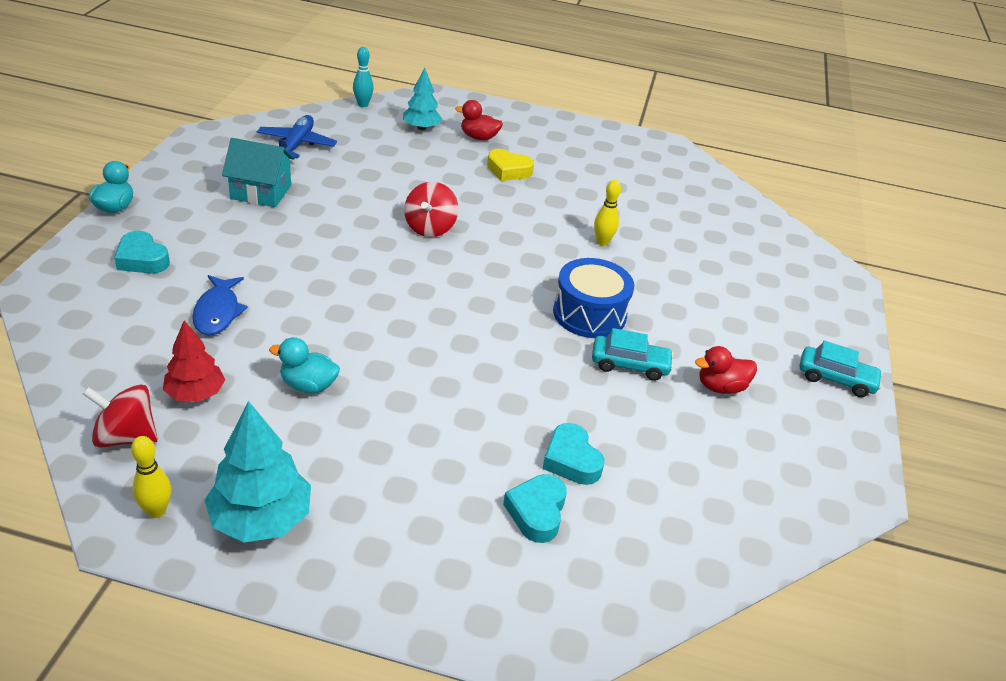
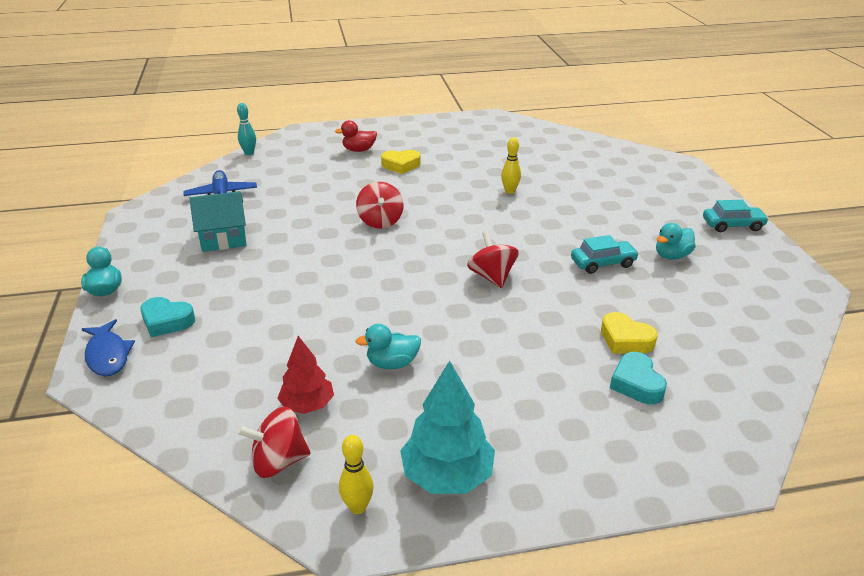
camera: 20 degrees left, 5 degrees down
(218, 312) = (269, 338): blue fish -> blue fish (108, 355)
(421, 128) = (310, 156): turquoise tree -> none
(491, 333) = (492, 277): none -> red spinning top
(571, 460) = (625, 340): turquoise heart -> yellow heart
(589, 314) = (545, 240): blue drum -> none
(720, 387) = (672, 256): red duck -> turquoise duck

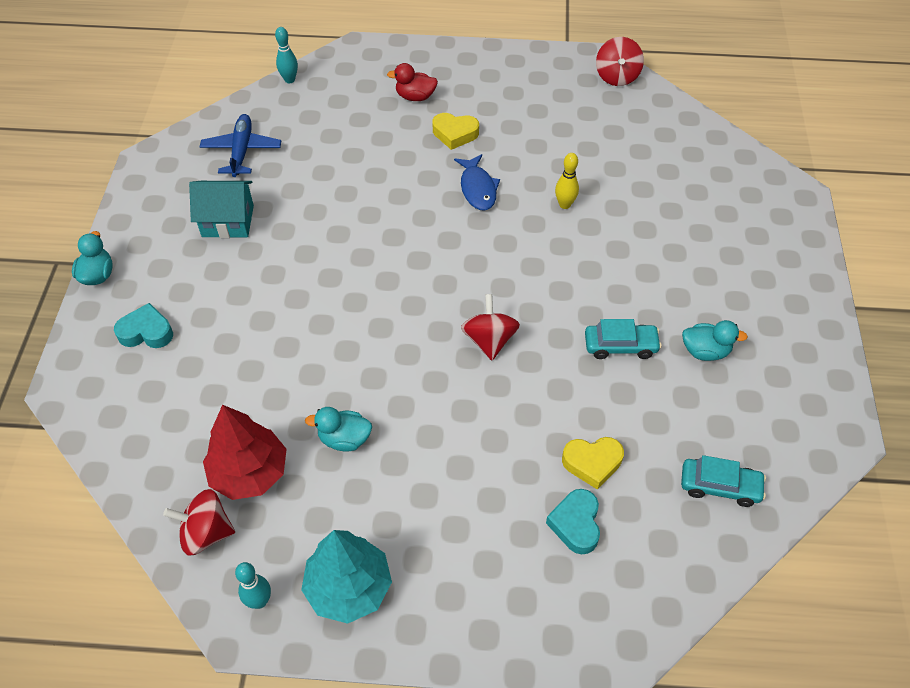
camera: 15 degrees right, 20 degrees up
(108, 355) = (85, 365): blue fish -> blue fish (477, 188)
(166, 321) = (146, 332): turquoise heart -> turquoise heart turned 150 degrees clockwise
(307, 405) = (249, 472): red tree -> red tree, size x1.53
(358, 507) = (259, 601): yellow bowling pin -> turquoise bowling pin
(380, 221) = (400, 226): red spinning top -> red spinning top (617, 76)
(625, 340) = (592, 463): yellow heart -> yellow heart turned 60 degrees counterclockwise
(672, 256) = (705, 351): turquoise duck -> turquoise duck turned 150 degrees counterclockwise
(732, 225) = (805, 316): turquoise car -> turquoise car (719, 486)

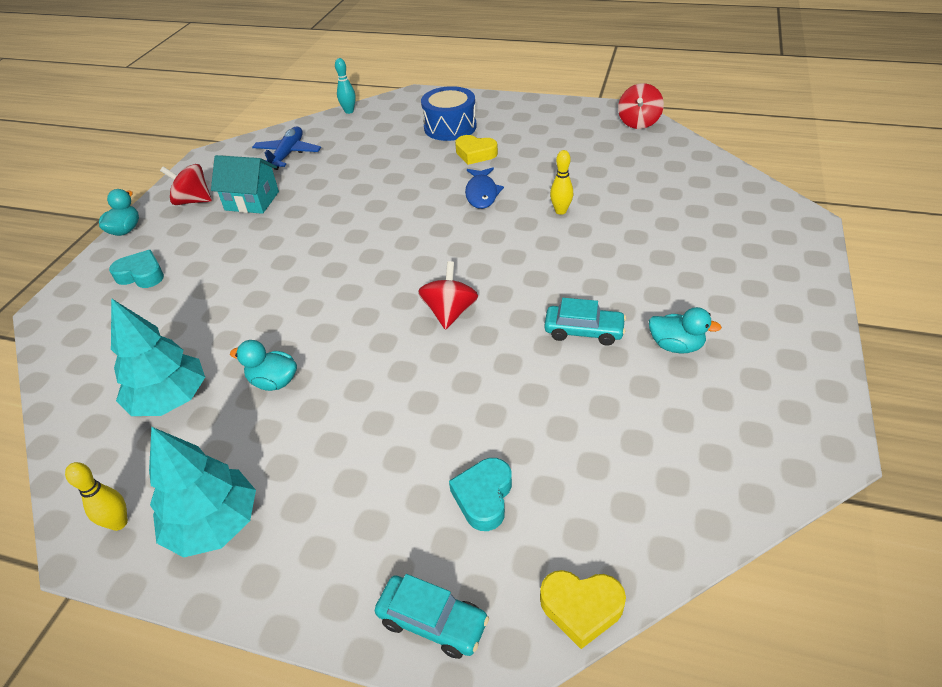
camera: 15 degrees right, 10 degrees down
(206, 533) = (102, 448): red spinning top -> red spinning top (193, 201)
(249, 472) = (170, 400): red tree -> turquoise tree
(259, 601) = (119, 523): turquoise bowling pin -> yellow bowling pin
(415, 97) = (450, 127): red duck -> blue drum
(592, 463) = (521, 437): yellow heart -> yellow heart (581, 608)
(719, 486) = (663, 482): turquoise car -> turquoise car (432, 621)

